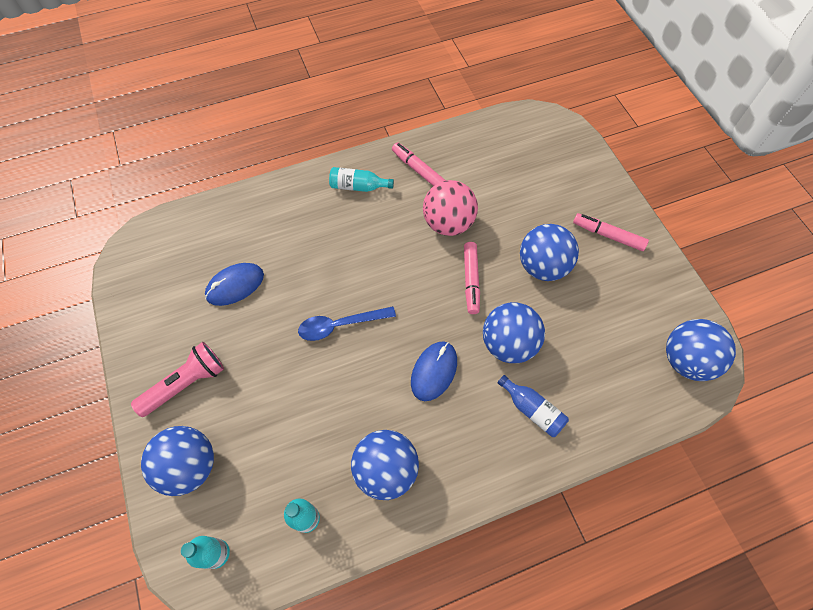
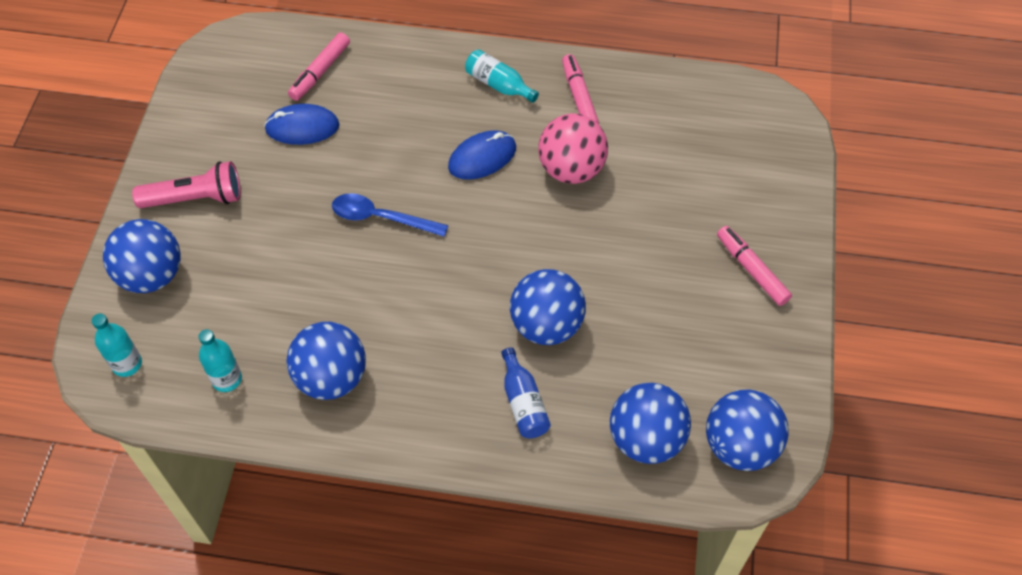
camera: 30 degrees right, 5 degrees down
(434, 371) = (446, 311): blue mouse -> blue mouse (482, 158)
(471, 280) = (553, 240): pink marker -> pink marker (320, 71)
(542, 266) = (646, 265): blue ball -> blue ball (646, 439)

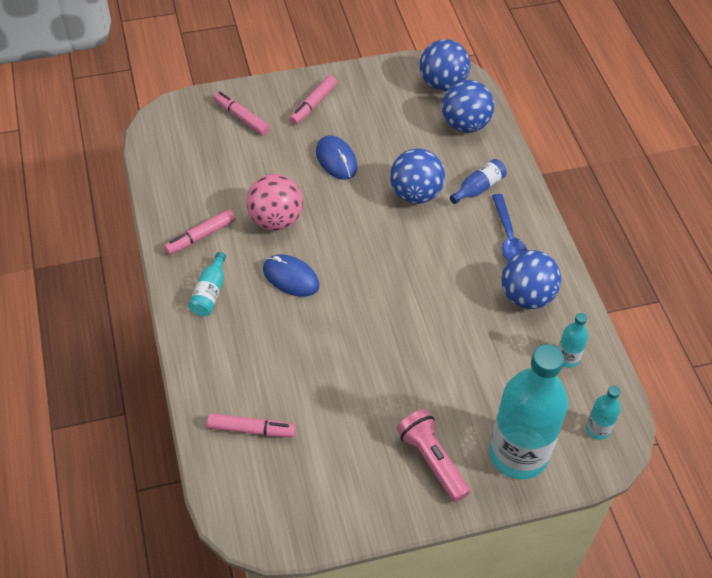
camera: 115 degrees left, 5 degrees down
(152, 275) = (518, 454): blue ball -> turquoise bottle
(302, 127) = (319, 415): blue mouse -> blue mouse (336, 160)
(381, 218) = (381, 321): blue spoon -> blue spoon (508, 237)
(754, 186) = (241, 117): none -> pink marker

